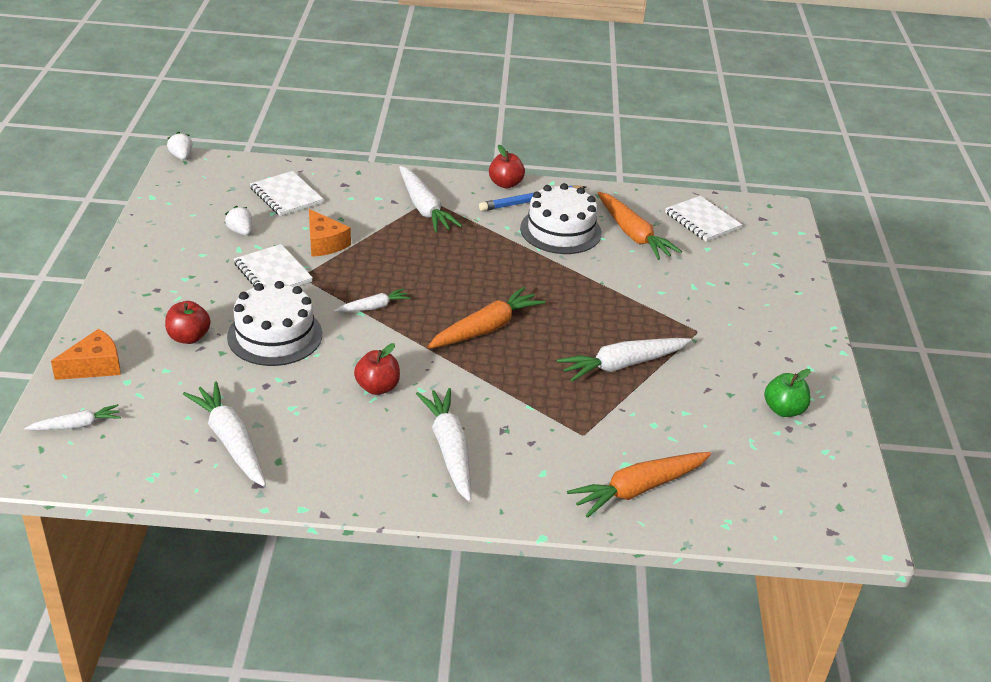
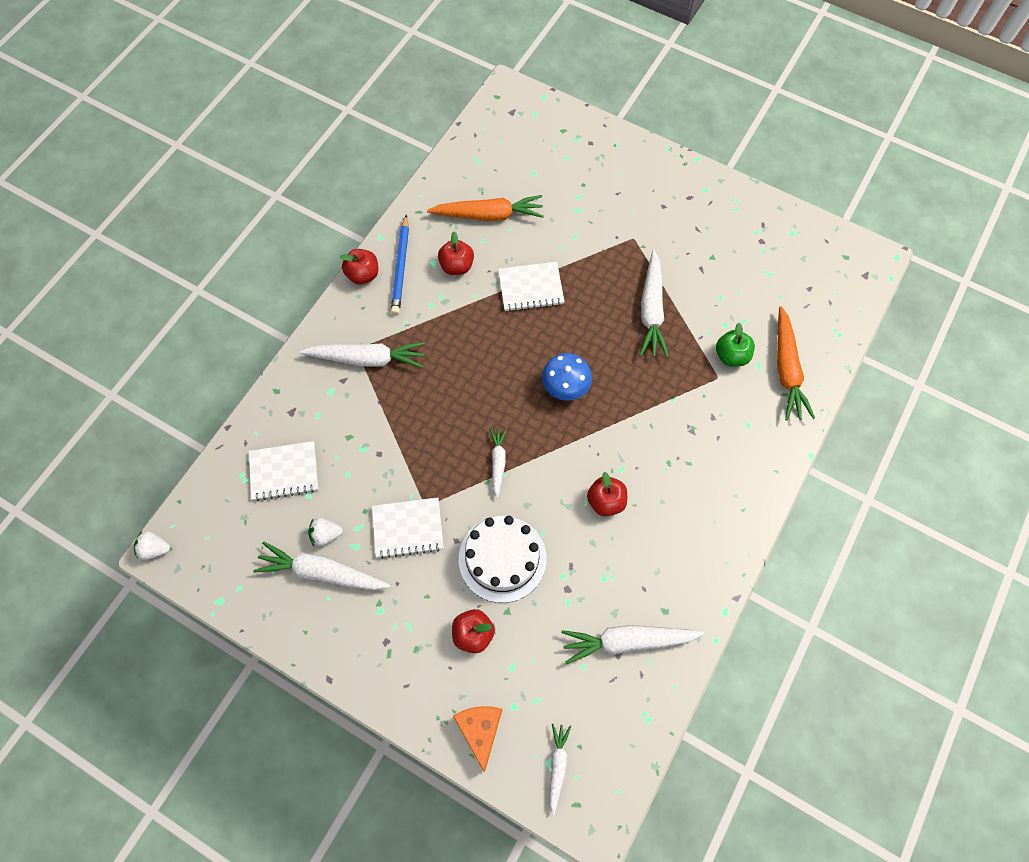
camera: 60 degrees left, 30 degrees up
(324, 243) = (382, 466): orange cheese -> none
(449, 449) = (699, 478): white carrot -> white carrot (322, 572)
(486, 328) = (565, 387): orange carrot -> blue mushroom
(560, 230) = (457, 266): white cake -> red apple
(702, 221) = (494, 155): white notebook -> white notebook (531, 288)
(783, 410) = (742, 233): green apple -> green apple (731, 356)

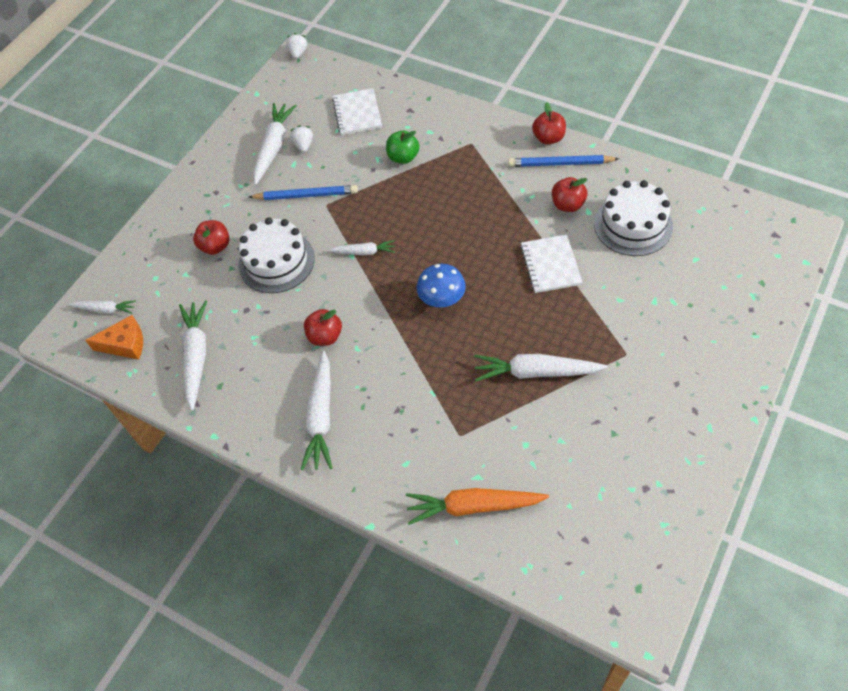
camera: 95 degrees right, 10 degrees down
(367, 359) = (462, 151): white carrot -> white carrot (321, 417)
(408, 528) = (306, 195): white notebook -> blue pencil
(480, 730) = (141, 257): orange cheese -> orange cheese (125, 344)
(488, 215) = (633, 225): orange carrot -> white cake
(731, 356) = (487, 449): green apple -> green apple (403, 157)

